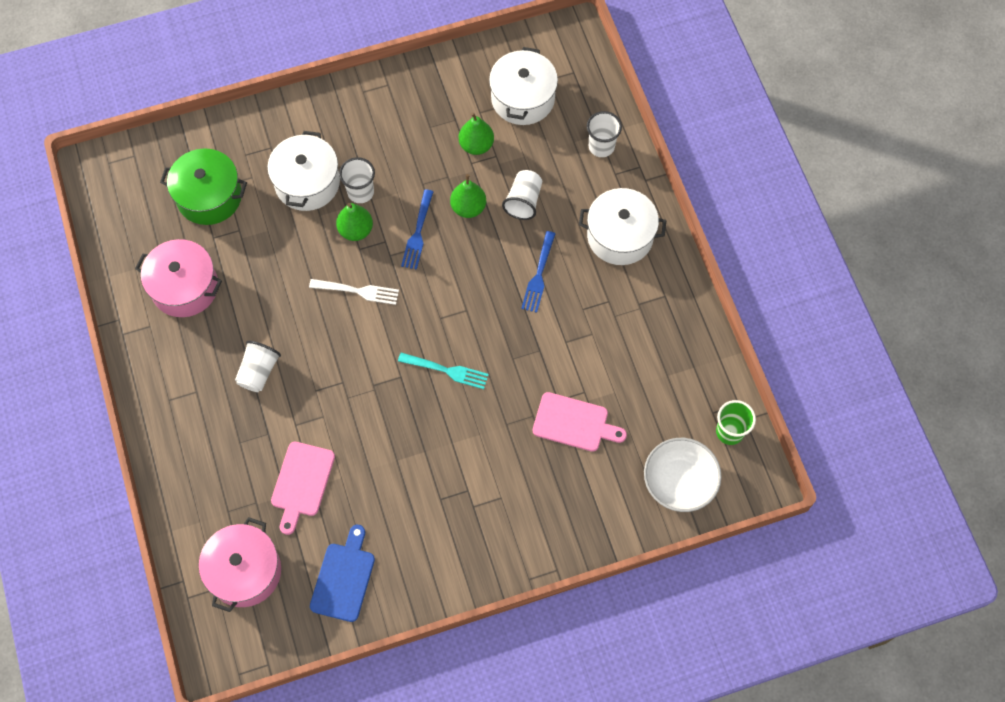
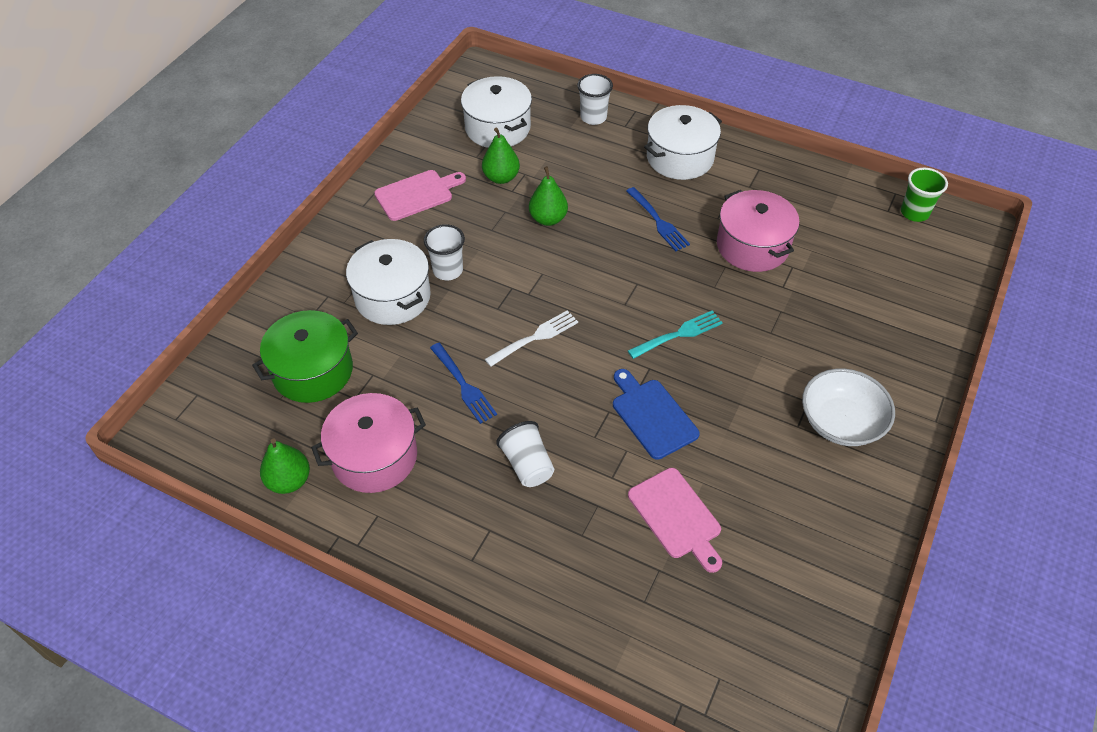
camera: 45 degrees left, 15 degrees down
(245, 571) = (724, 637): pink pot -> pink pot (752, 246)
(343, 578) = (810, 558): blue cutting board -> blue cutting board (652, 416)
(356, 230) = (477, 298): green pear -> green pear (289, 481)
(418, 232) = (530, 262): blue fork -> blue fork (463, 385)
(523, 201) = (584, 186): white cup -> none
(574, 423) = (814, 291): pink cutting board -> pink cutting board (417, 194)
(679, 481) = (931, 268): white bowl -> white bowl (841, 422)

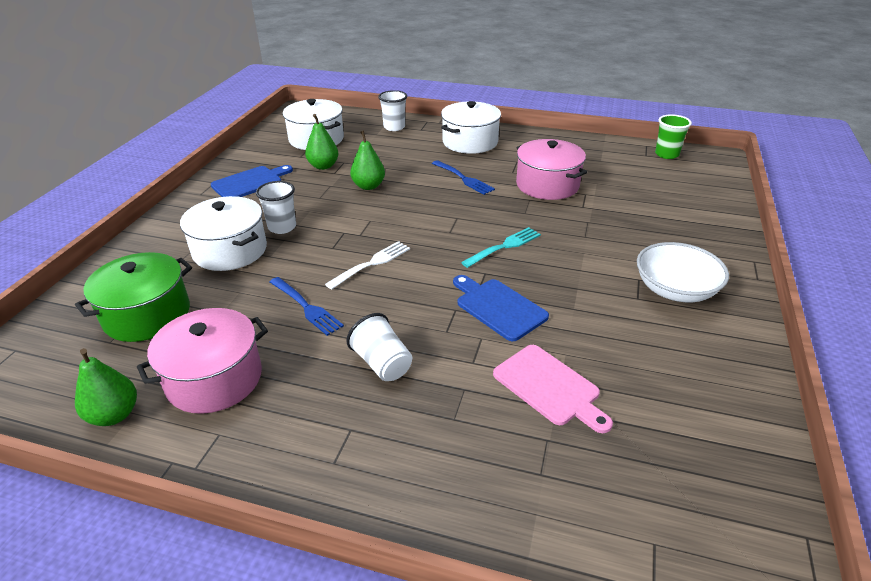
camera: 10 degrees left, 15 degrees down
(417, 194) = (250, 183): pink cutting board -> blue cutting board

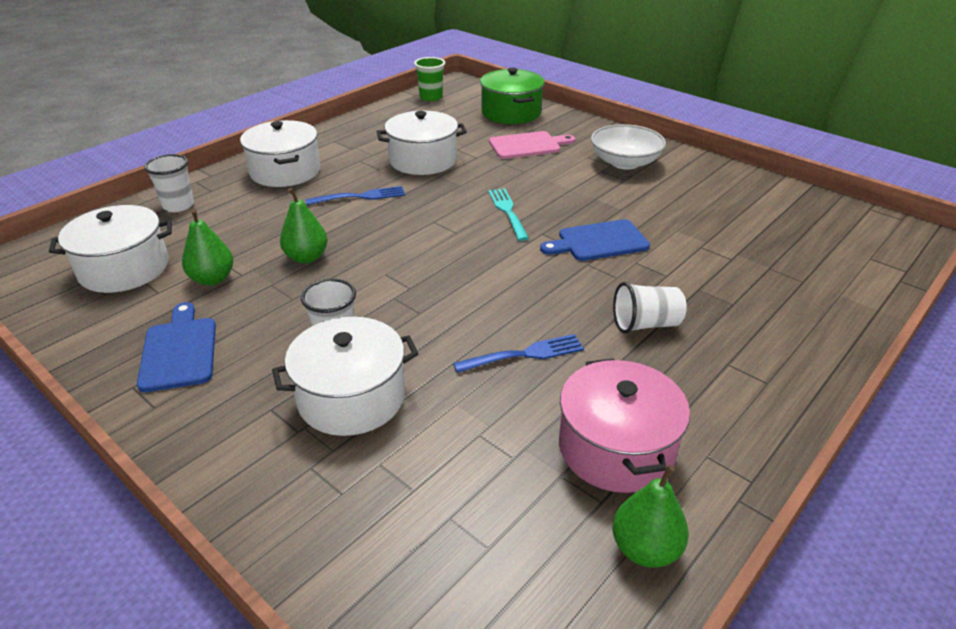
camera: 65 degrees left, 0 degrees up
(147, 315) = (448, 500): green pot -> green pot (511, 113)
(371, 264) = (475, 293): white fork -> none
(547, 185) = (423, 160): pink pot -> white pot
(549, 387) = (712, 249): pink cutting board -> pink cutting board (527, 145)

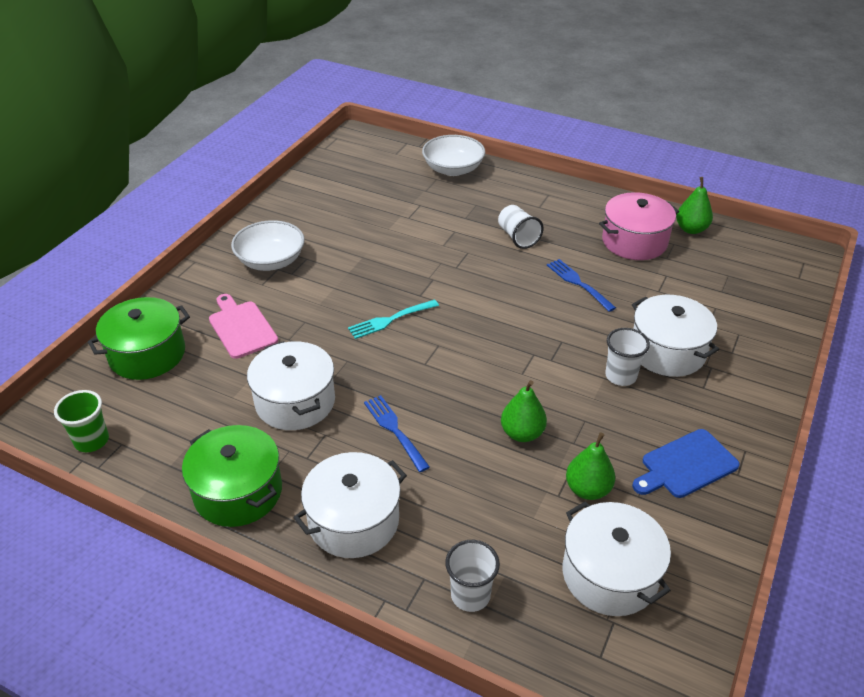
camera: 105 degrees left, 5 degrees up
(348, 136) = (238, 492): none -> green pot
(599, 241) = (421, 264): blue cutting board -> none
(834, 300) = (453, 169): none -> white bowl

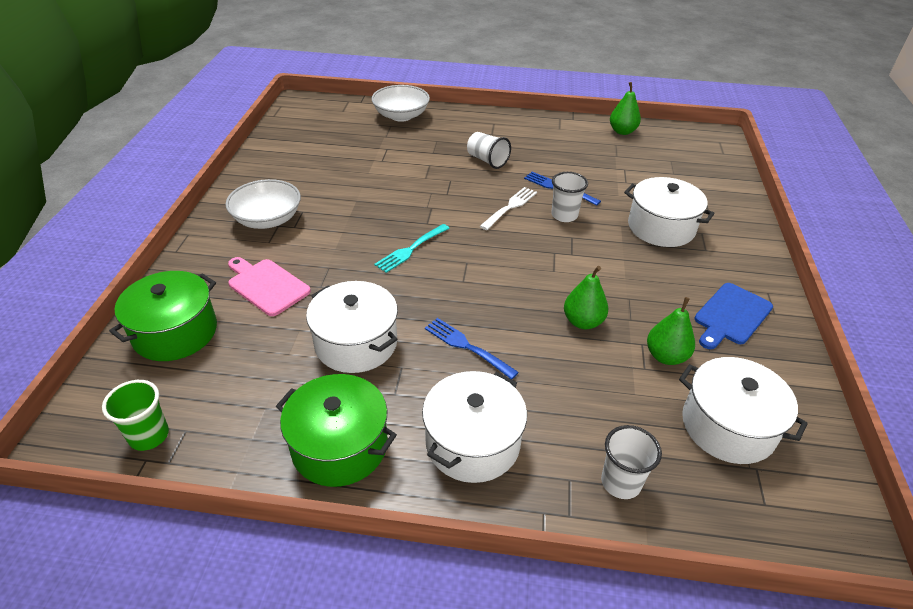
camera: 20 degrees left, 0 degrees up
(514, 295) = (510, 207): none -> white fork
(620, 376) = (636, 255): white cup -> white cup (564, 215)
(634, 241) = (584, 148): pink pot -> none

